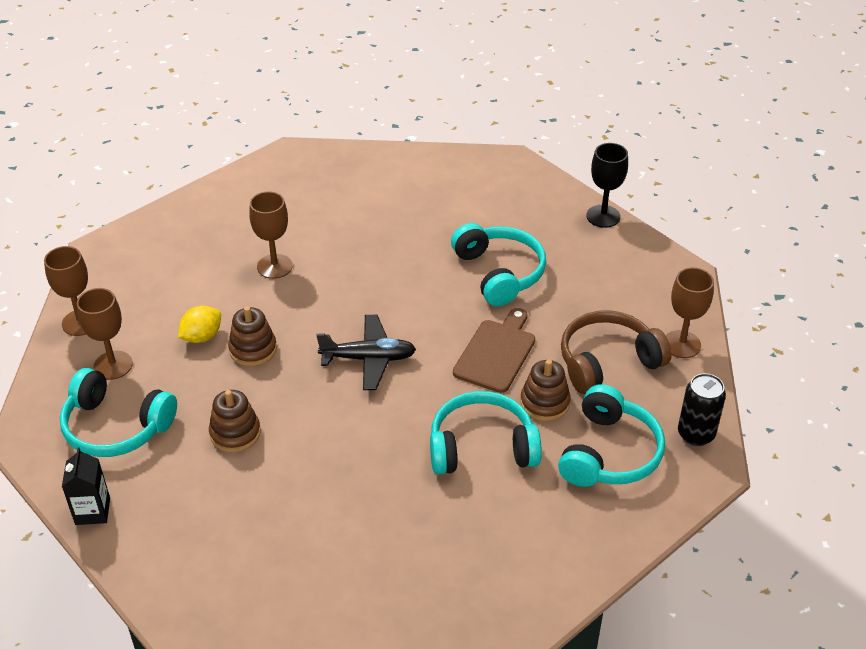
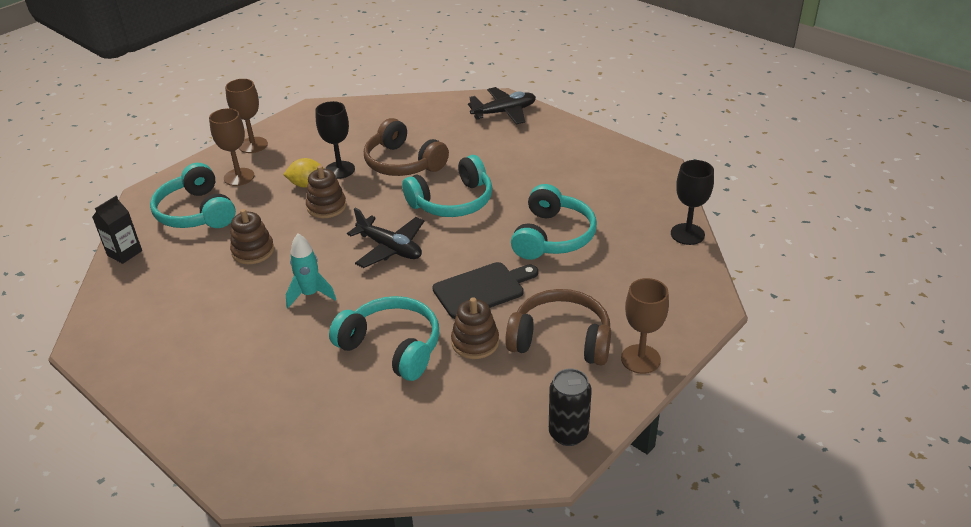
camera: 40 degrees right, 5 degrees down
(217, 304) = (340, 170): none -> black goblet
(274, 266) = (403, 163): brown goblet -> brown headphones
(312, 166) = (504, 112): none -> black plane
(348, 443) = (310, 294): none -> turquoise rocket
(496, 353) = (482, 289): brown cutting board -> black cutting board
(609, 453) = (480, 406): turquoise headphones -> turquoise headphones (452, 202)

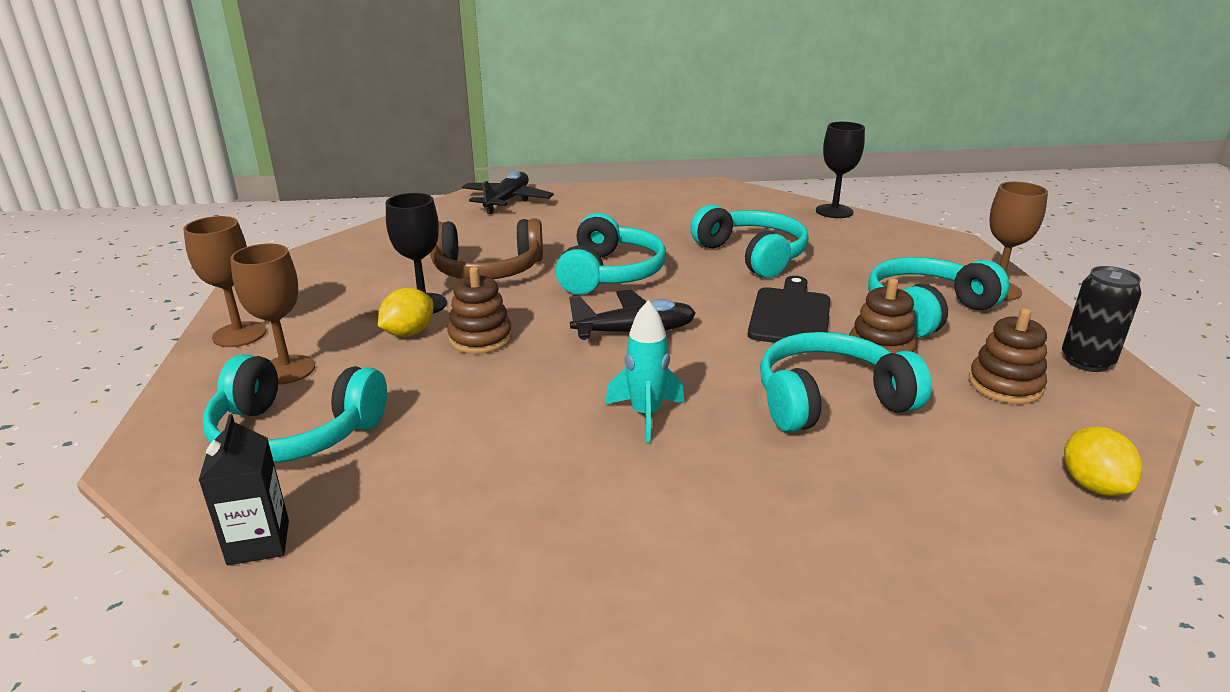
camera: 50 degrees left, 10 degrees down
(253, 251) = (477, 421): brown stacking toy -> brown stacking toy (1005, 385)
(401, 475) = (1092, 485): none -> yellow lemon
(561, 339) = (926, 310): brown headphones -> turquoise headphones

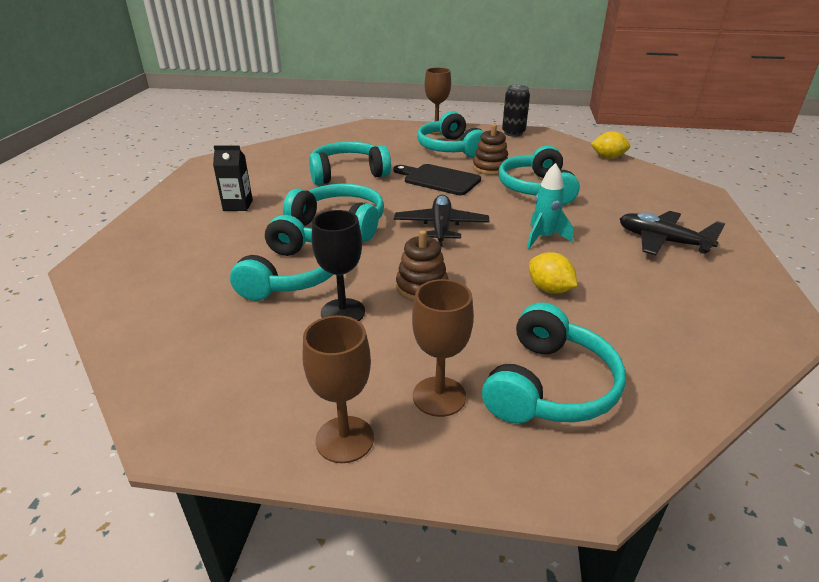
camera: 75 degrees left, 5 degrees up
(258, 542) = (690, 397): black carton -> black carton (238, 205)
(408, 333) = (396, 322): yellow lemon -> yellow lemon (549, 289)
(487, 270) = (292, 274): brown headphones -> turquoise headphones
(507, 201) = (129, 251): black plane -> black plane (662, 241)
(834, 211) = (300, 139): black goblet -> none
(1005, 385) = (530, 152): brown stacking toy -> none

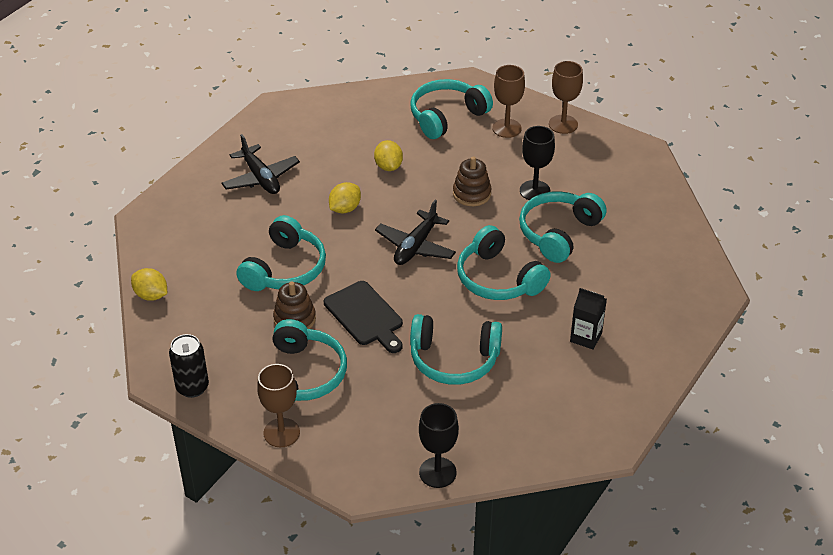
camera: 155 degrees left, 10 degrees up
(325, 135) = (437, 472): none -> black goblet
(543, 238) = (345, 209): turquoise rocket -> yellow lemon

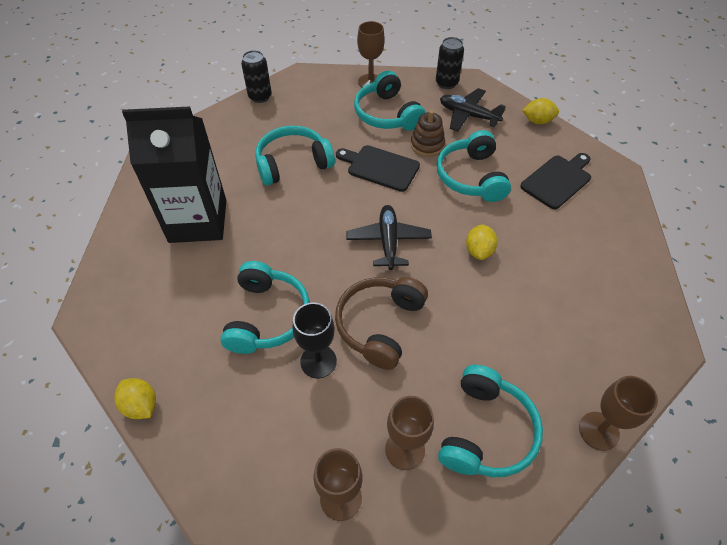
camera: 150 degrees right, 10 degrees up
(209, 232) = (557, 180): none -> black cutting board
(260, 178) = (579, 248): black plane -> black plane (468, 115)
(375, 91) = (598, 431): none -> brown goblet
(388, 166) = (484, 319): yellow lemon -> yellow lemon (141, 405)
(437, 472) = (260, 97): black goblet -> black can
(471, 194) = (379, 325): brown stacking toy -> brown headphones
(498, 279) = (298, 241): turquoise headphones -> none
(586, 337) = (198, 221): black carton -> black carton, size x2.38

